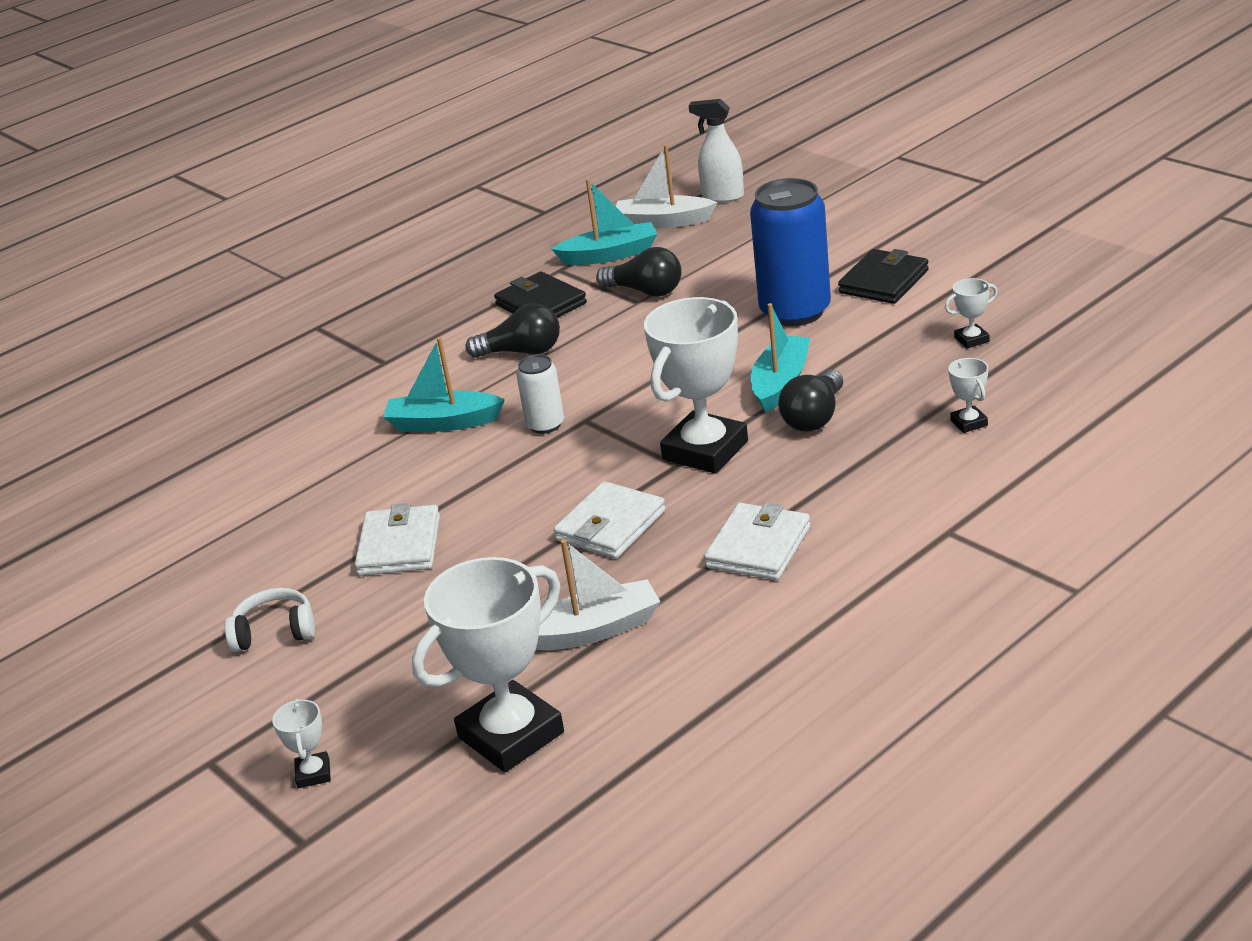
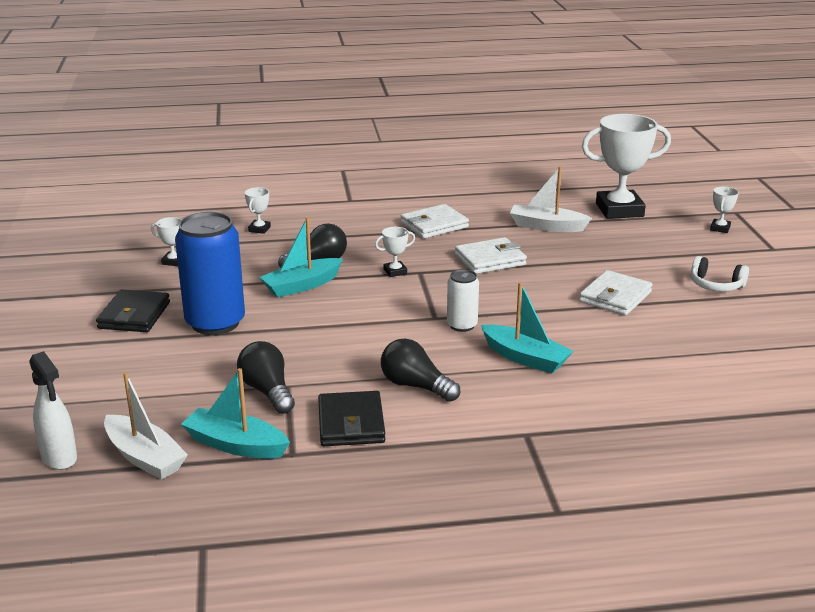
camera: 150 degrees left, 5 degrees down
(705, 450) = (395, 271): white trophy -> white trophy, size x0.43
(884, 282) = (134, 315): black wallet -> black wallet turned 60 degrees counterclockwise

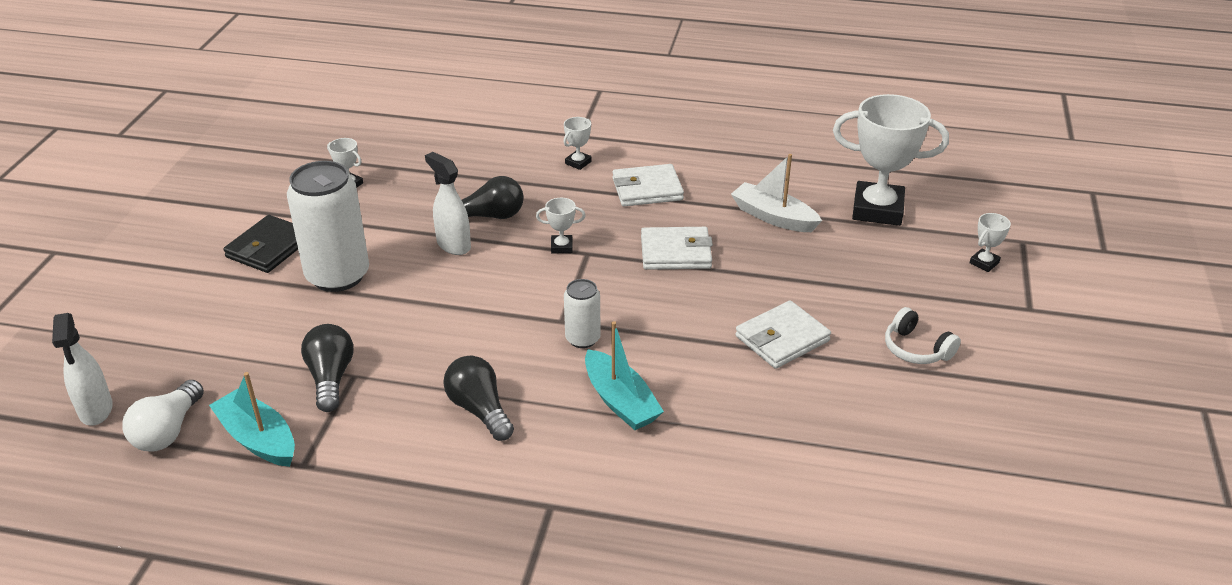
camera: 20 degrees right, 10 degrees up
(144, 457) = (168, 431): white boat -> white light bulb
(215, 323) = (338, 276): blue can -> white can
(259, 229) = (460, 158): white trophy -> white trophy (578, 163)
(302, 286) = (453, 245): turquoise boat -> white spray bottle
(351, 423) = (383, 442): black wallet -> none

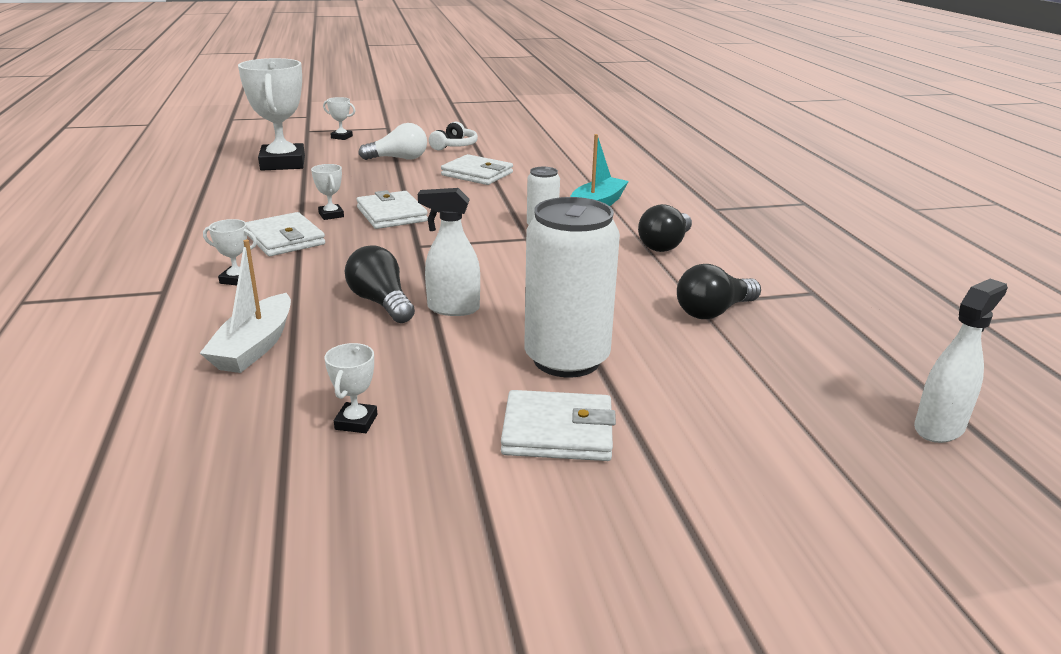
camera: 115 degrees left, 10 degrees down
(168, 431) = (886, 369): white light bulb -> white light bulb (398, 159)
(258, 439) = (822, 320): turquoise boat -> none
(269, 248) = (558, 432): black wallet -> white wallet
(453, 245) = (453, 309): white spray bottle -> white spray bottle turned 75 degrees clockwise
(561, 247) = (416, 257): white trophy -> white trophy (331, 215)
(773, 217) = (312, 190): white boat -> white boat (255, 346)

